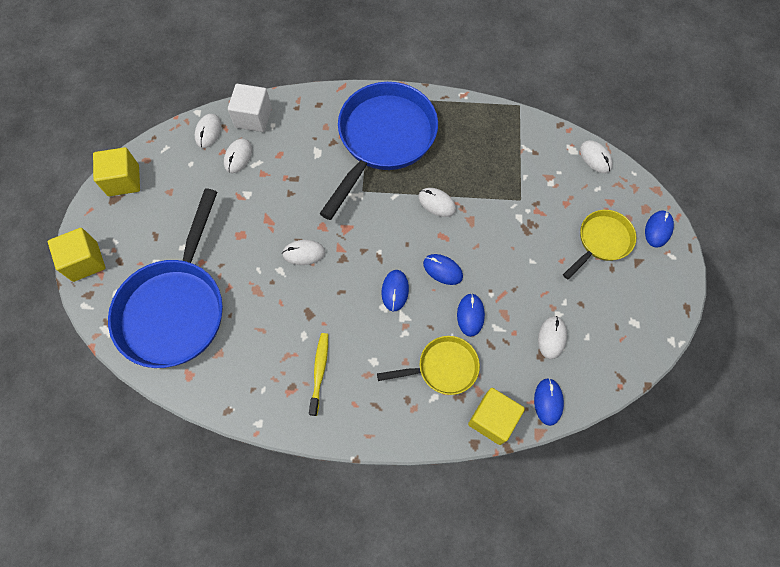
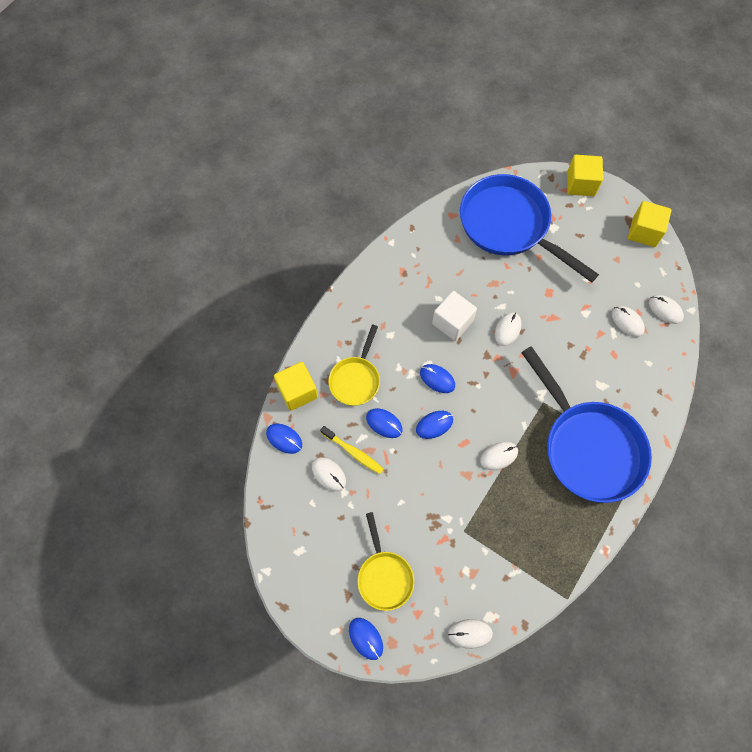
camera: 120 degrees right, 0 degrees up
(253, 117) = (664, 351): white cube -> white cube (452, 322)
(319, 371) = (404, 295): yellow toothbrush -> yellow toothbrush (353, 452)

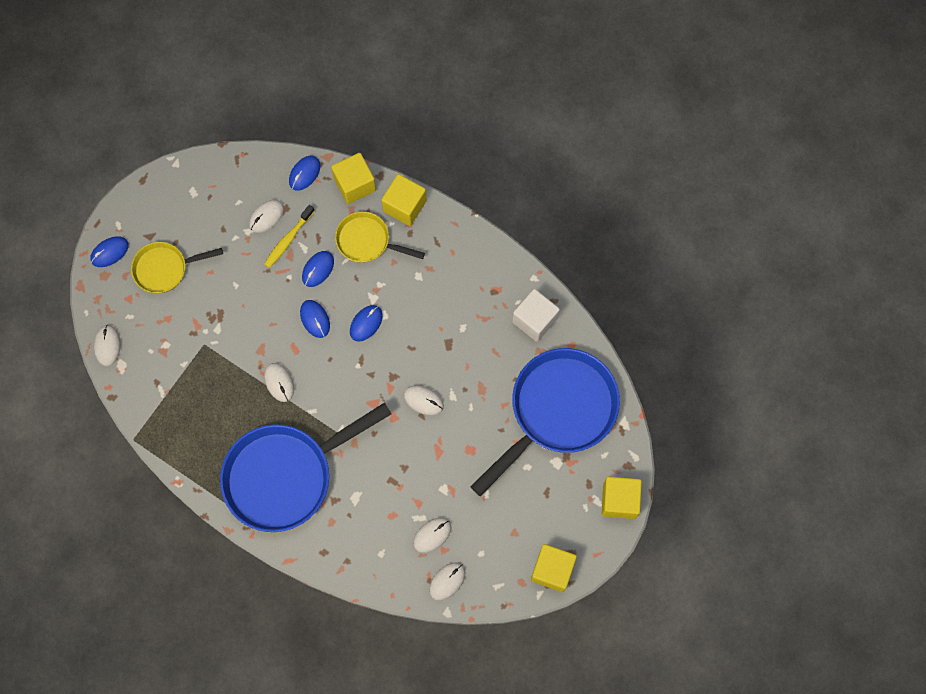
camera: 90 degrees right, 5 degrees up
(321, 347) = (404, 206): none -> yellow cube
(452, 322) = (432, 341): white cube -> white cube (534, 320)

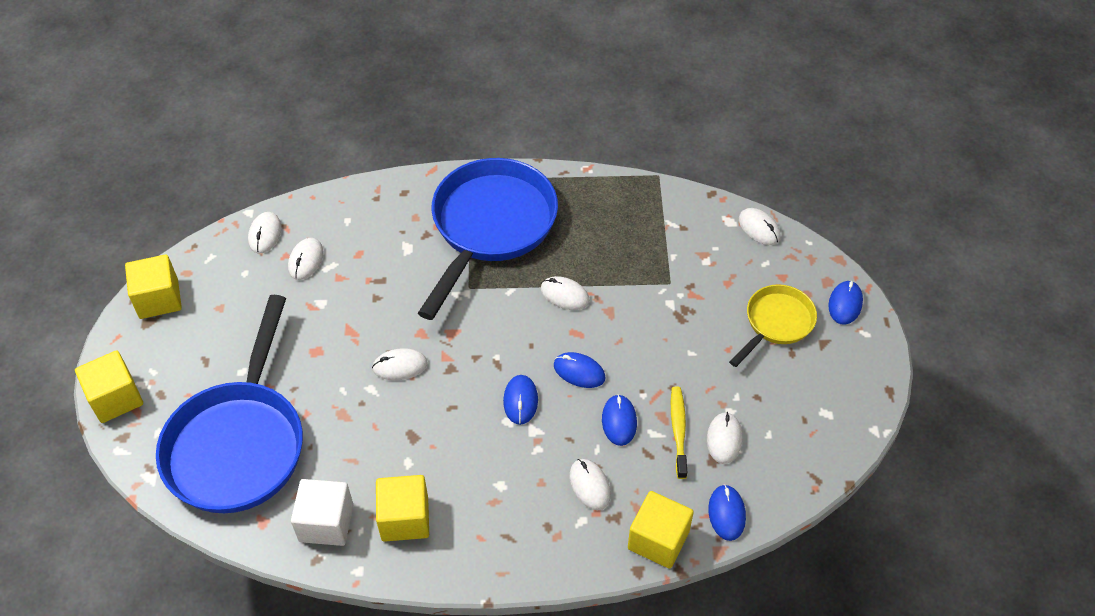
camera: 145 degrees right, 20 degrees down
(367, 241) = (589, 485): yellow pan -> white mouse
(404, 206) = (579, 554): yellow cube -> yellow cube (405, 519)

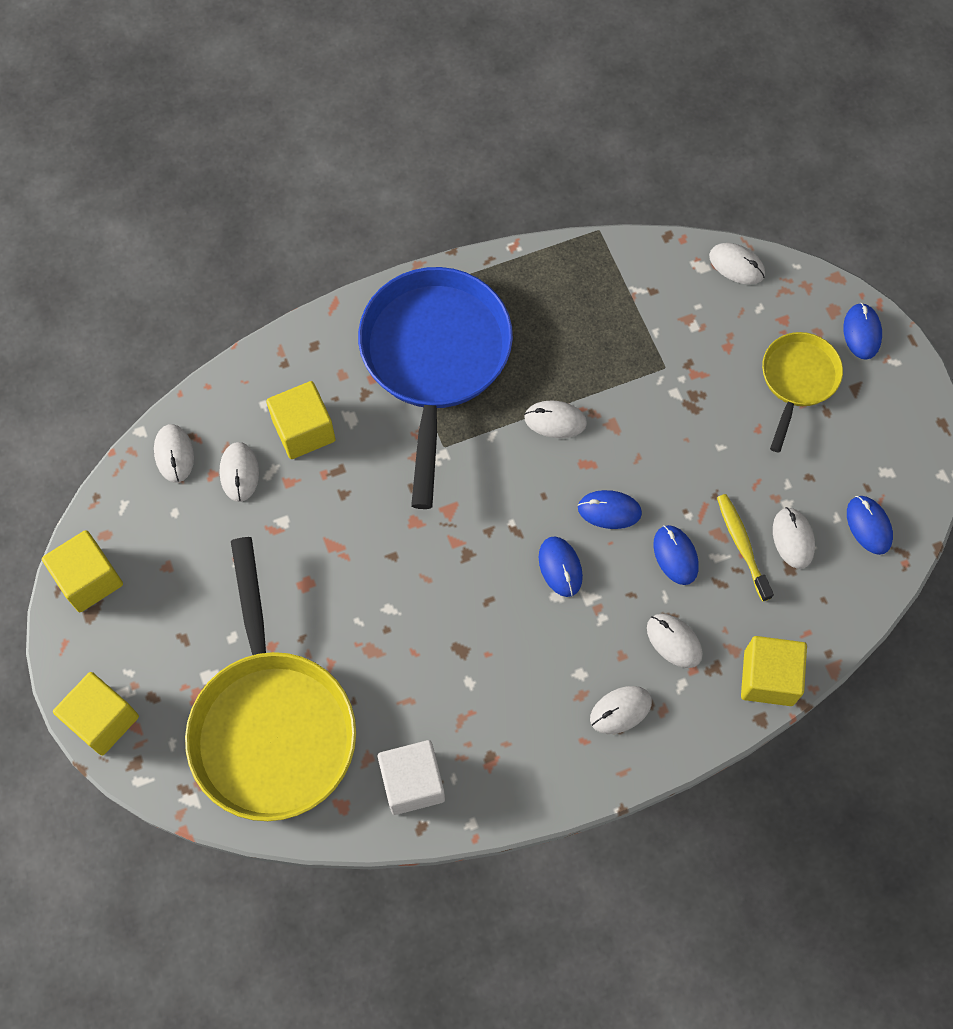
camera: 20 degrees left, 15 degrees up
(239, 443) = (272, 725): blue pan -> yellow pan
(400, 366) = (409, 570): white mouse -> white mouse (620, 710)
(405, 519) = (495, 748): yellow cube -> yellow cube (304, 430)
(726, 513) = (826, 623): blue mouse -> blue mouse (868, 525)

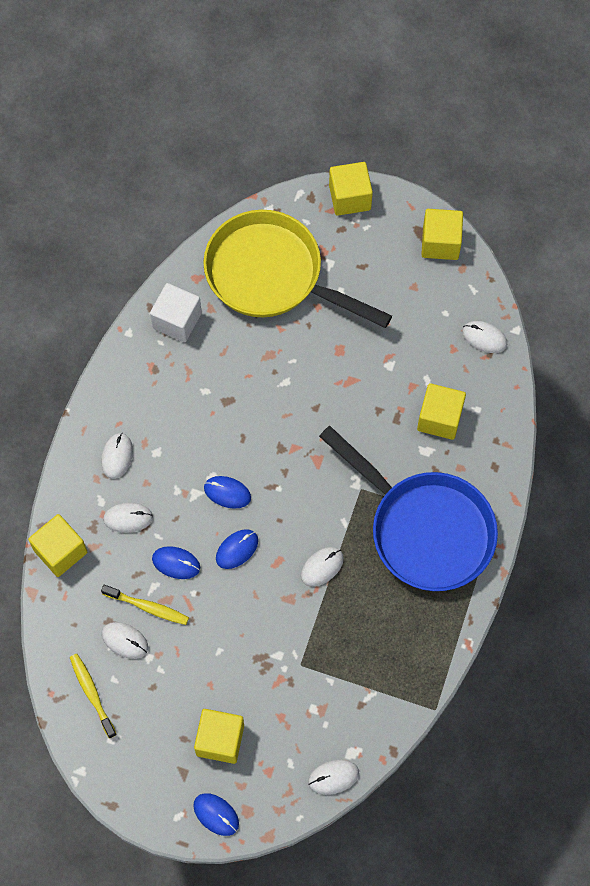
camera: 130 degrees right, 0 degrees up
(239, 473) = (441, 364): white mouse -> none
(797, 380) = (220, 740): yellow pan -> yellow cube
(868, 525) = (92, 693): blue mouse -> yellow toothbrush

